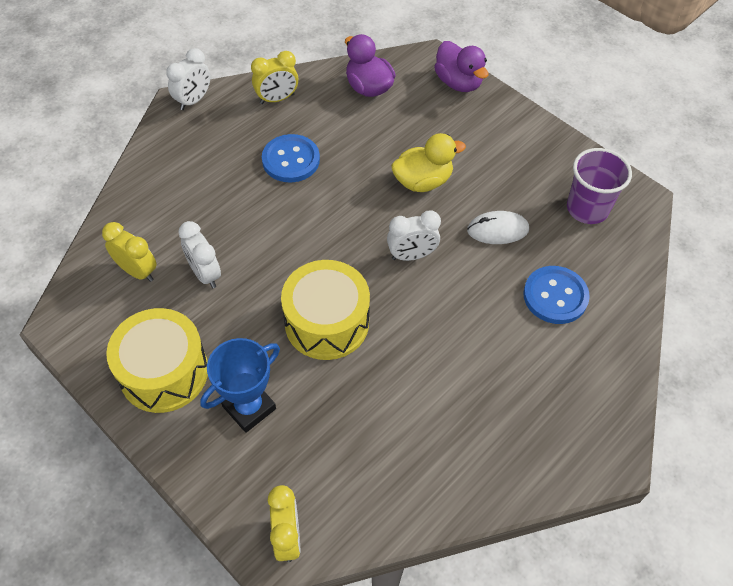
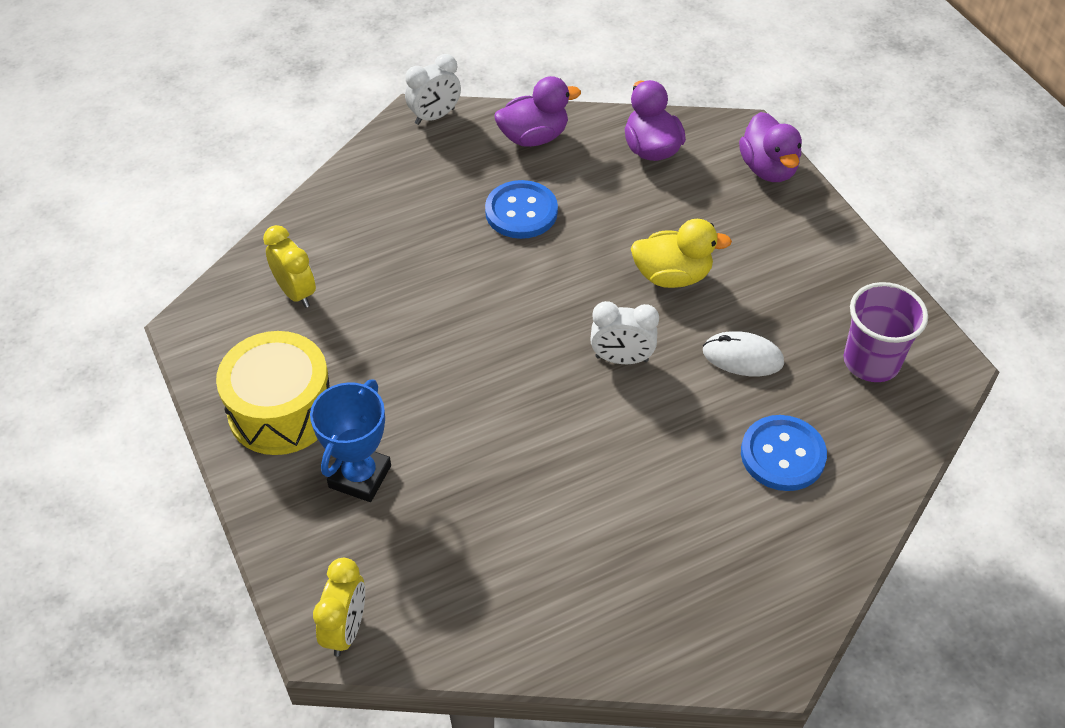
camera: 20 degrees right, 5 degrees down
(205, 274) = (370, 315): white clock -> none
(249, 407) = (360, 476): blue trophy -> blue trophy turned 45 degrees counterclockwise
(277, 99) = (534, 137): yellow clock -> purple duck
(327, 322) = (487, 407): yellow drum -> none

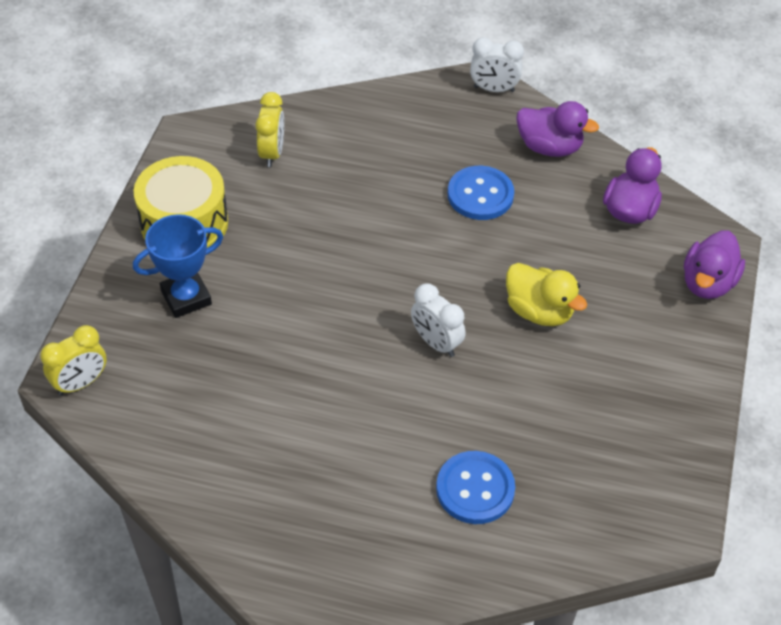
camera: 40 degrees right, 0 degrees up
(742, 357) = (525, 403): white mouse -> none
(871, 361) = (620, 476): purple cup -> none

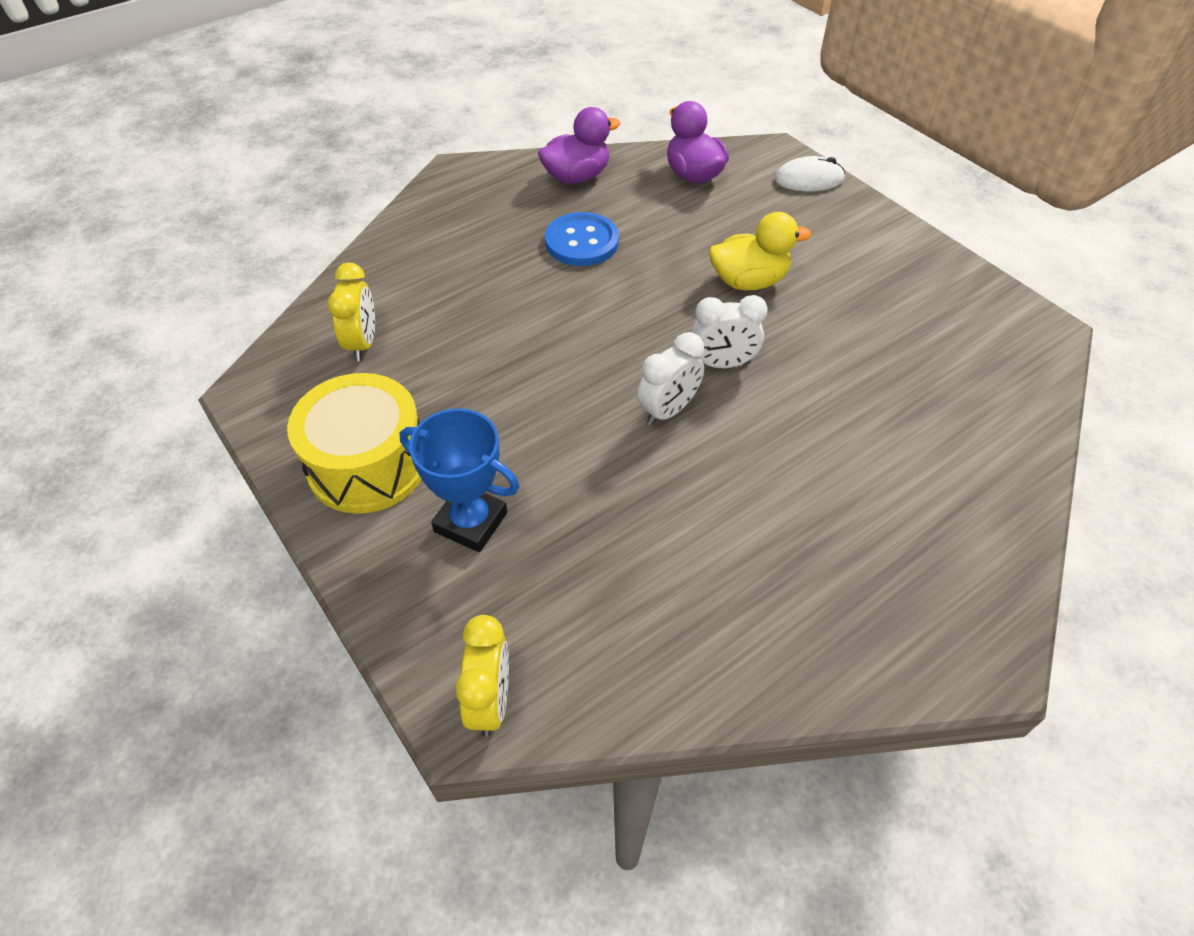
camera: 50 degrees left, 0 degrees up
(186, 297) = (471, 522): blue trophy -> blue trophy turned 75 degrees counterclockwise
(272, 153) = (362, 343): yellow clock -> yellow clock turned 45 degrees clockwise
(475, 489) = (917, 435): blue button -> none
(494, 89) = (474, 169): white clock -> white clock (668, 410)
(707, 283) = (809, 179): purple duck -> white mouse

